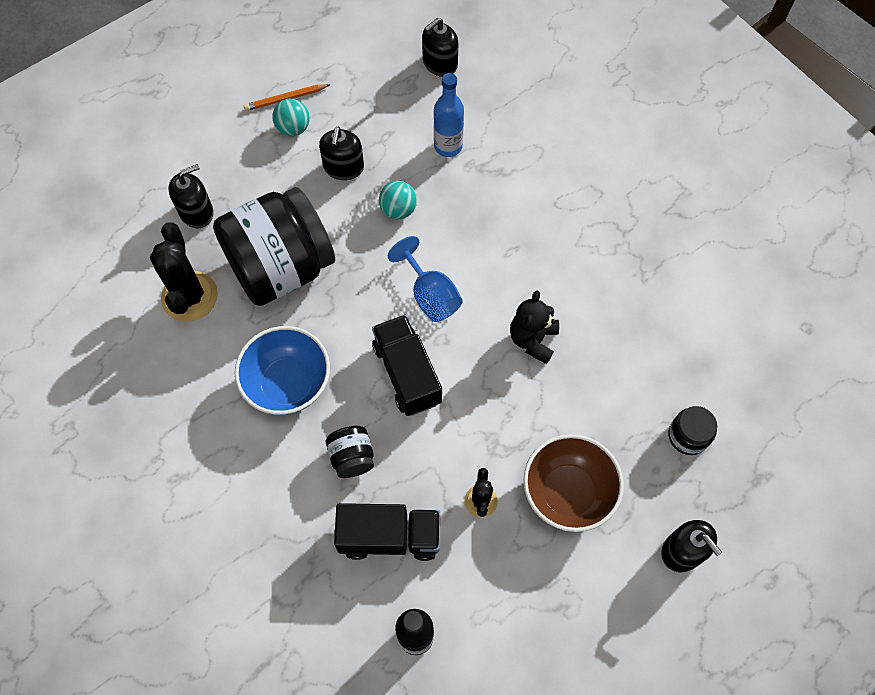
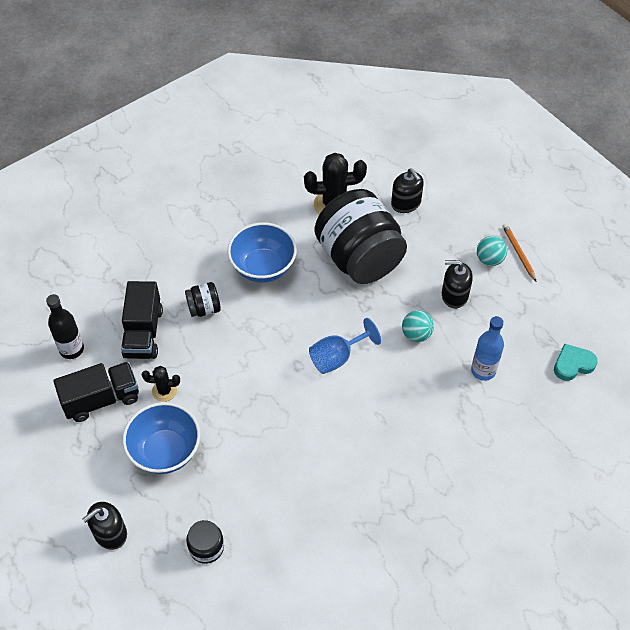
camera: 90 degrees right, 10 degrees down
(407, 374) = (269, 342): black truck -> black truck (101, 399)
(440, 63) = (573, 364): black soap dispenser -> turquoise heart
(533, 340) = (297, 431): black teddy bear -> none
(567, 493) = (165, 451): brown bowl -> blue bowl

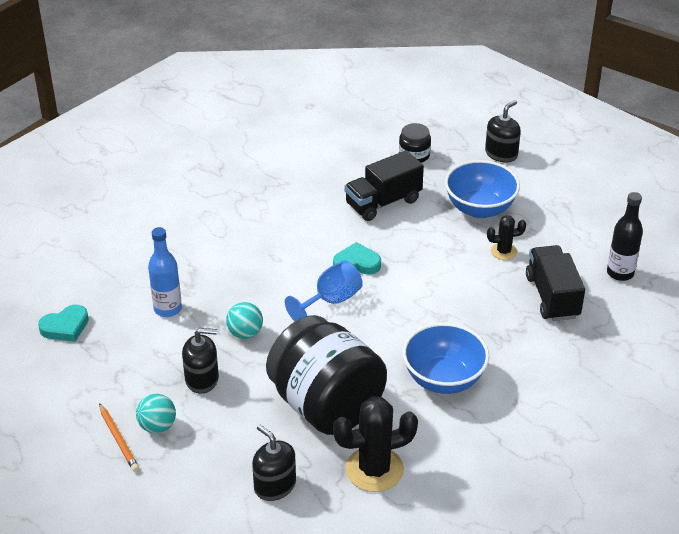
camera: 170 degrees right, 15 degrees down
(101, 399) = (563, 238): black truck -> black truck (383, 202)
(204, 308) = (496, 328): black jar -> none
(305, 397) = (357, 263): none -> turquoise heart

